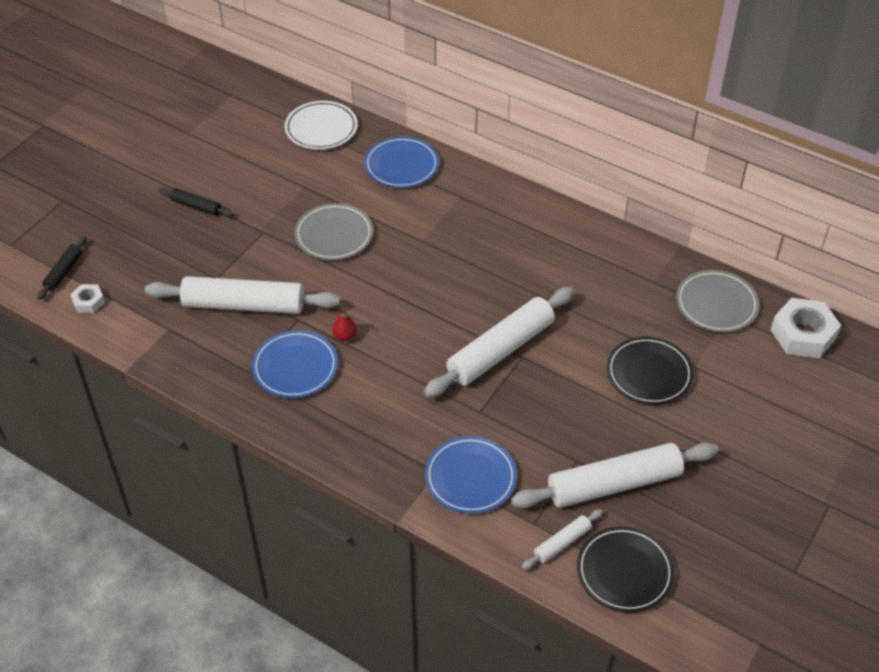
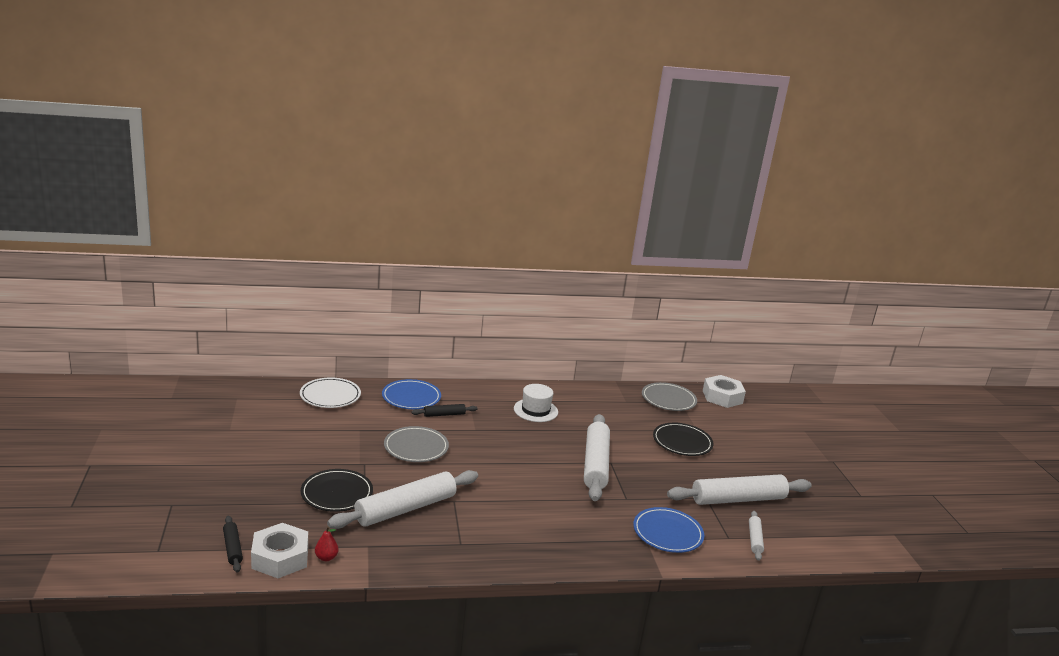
camera: 45 degrees left, 25 degrees down
(88, 302) = (280, 558): white nut -> white nut, size x1.94
(196, 206) = (293, 468): black rolling pin -> black rolling pin (444, 414)
(295, 367) = (488, 527): blue plate -> none
(345, 336) = (496, 496): red pear -> red pear (326, 557)
(521, 244) = (535, 410): none -> white hat
(614, 484) = (738, 499): white rolling pin -> white rolling pin turned 45 degrees clockwise
(624, 572) = (799, 536): black plate -> black plate (337, 493)

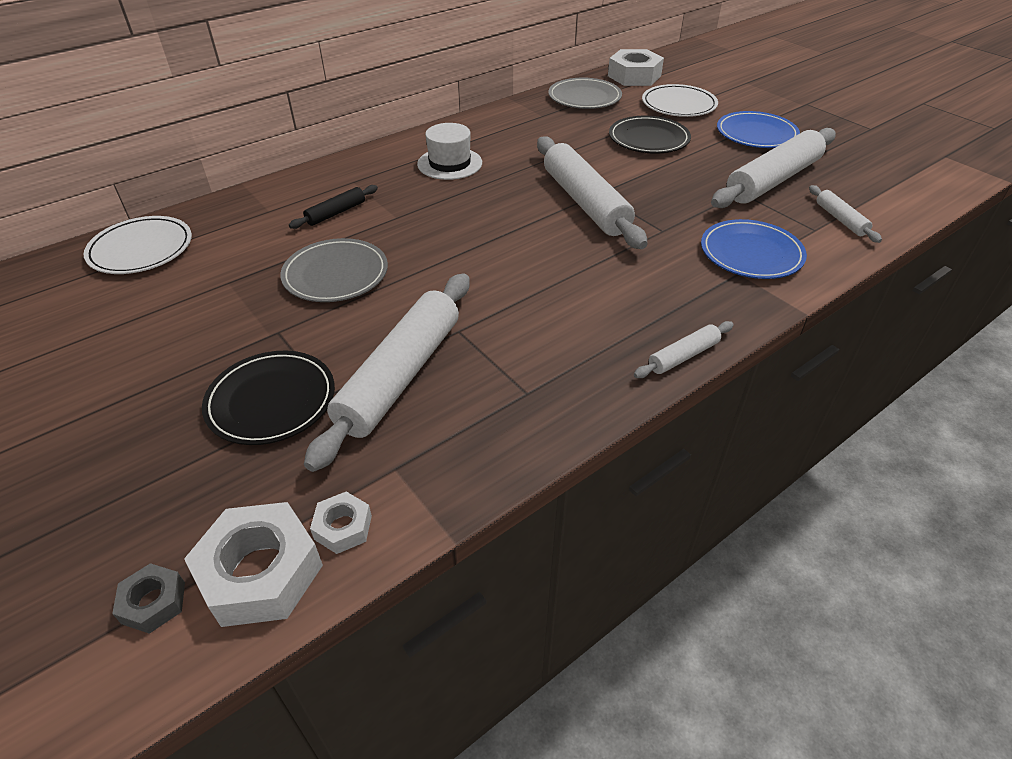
camera: 25 degrees left, 20 degrees up
(232, 548) = (153, 602): black rolling pin -> grey nut
(326, 557) = (343, 527): red pear -> white nut
(411, 397) = (269, 207): blue plate -> blue plate (756, 134)
(562, 564) = (683, 356): none -> white rolling pin
(731, 428) = (678, 105): none -> white plate

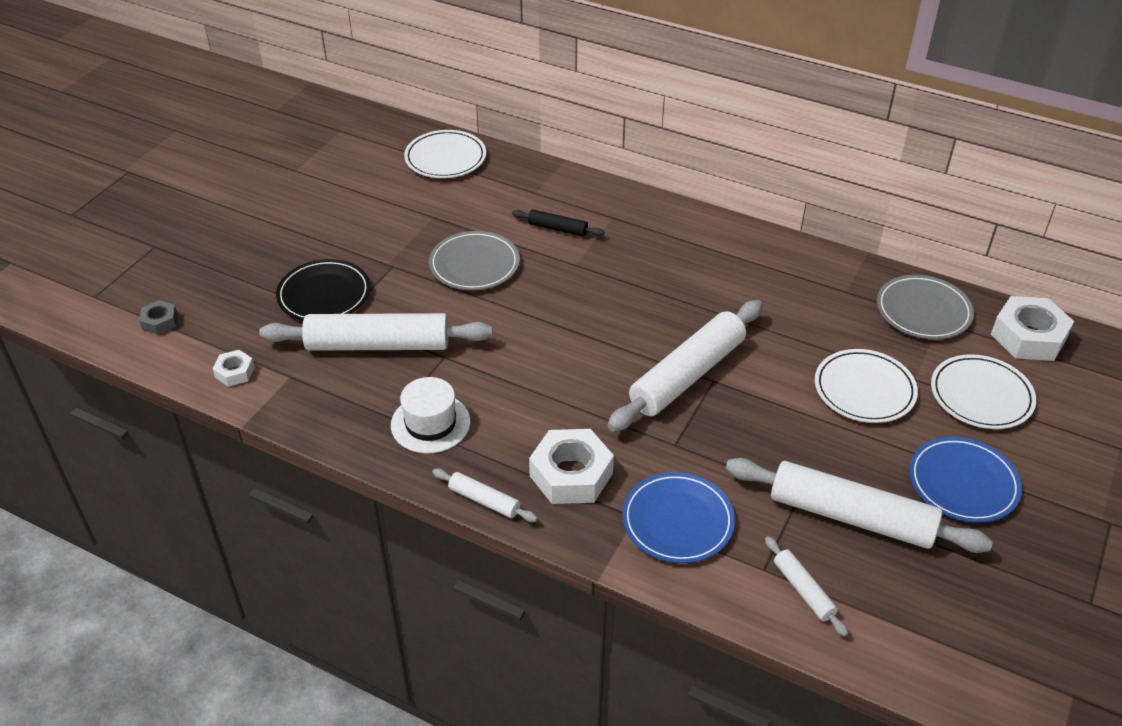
camera: 65 degrees right, 0 degrees up
(261, 572) = (192, 352): white nut -> white nut (571, 474)
(449, 163) = (690, 262): white hat -> white hat (430, 423)
(648, 139) = (864, 389): black plate -> white plate
(840, 219) = (803, 590): white rolling pin -> white rolling pin turned 75 degrees counterclockwise

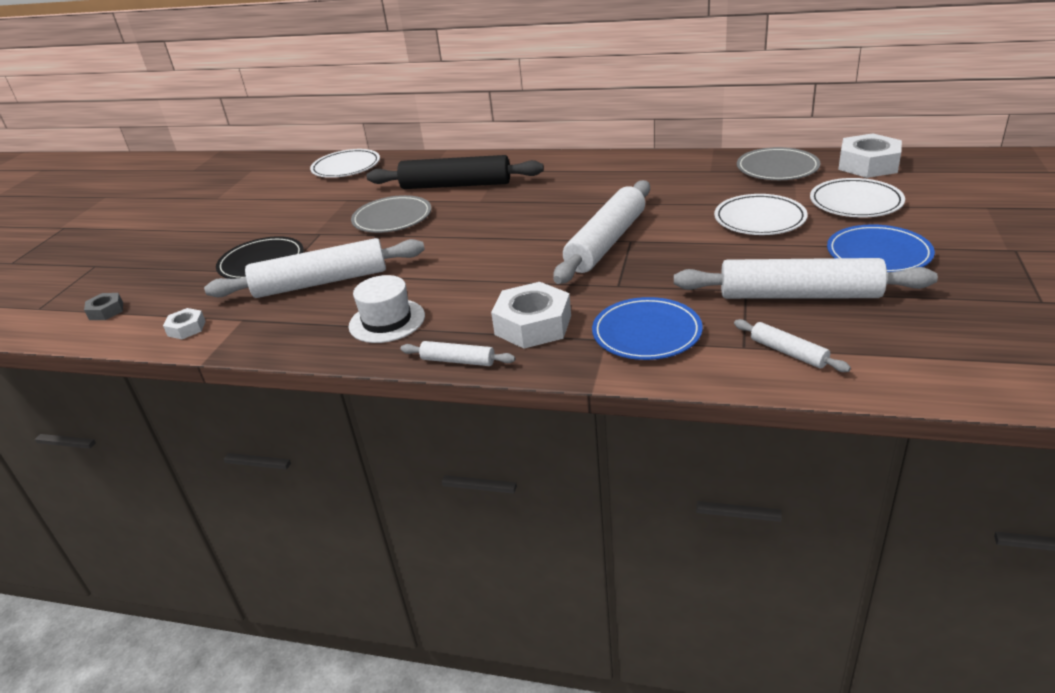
camera: 10 degrees left, 10 degrees down
(557, 229) = (456, 185): black rolling pin -> black rolling pin, size x2.13

